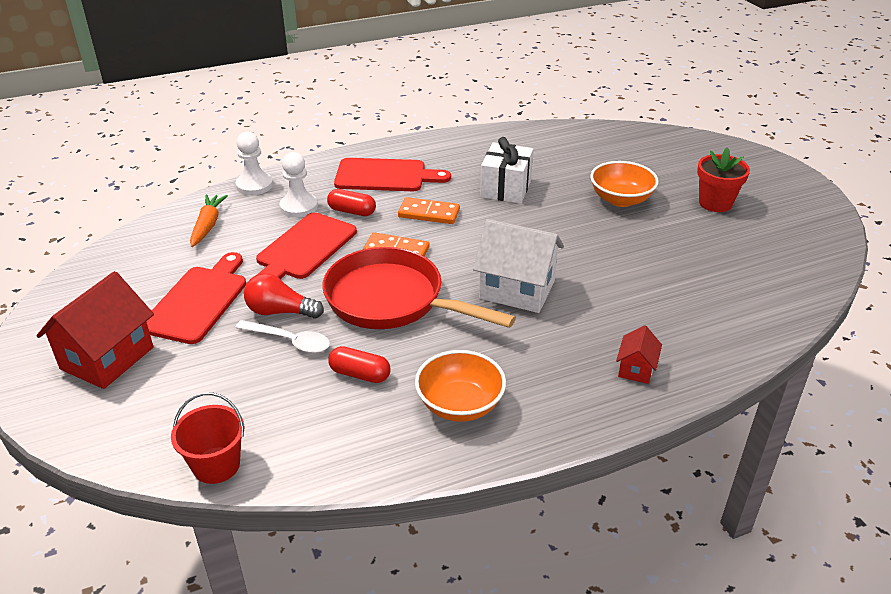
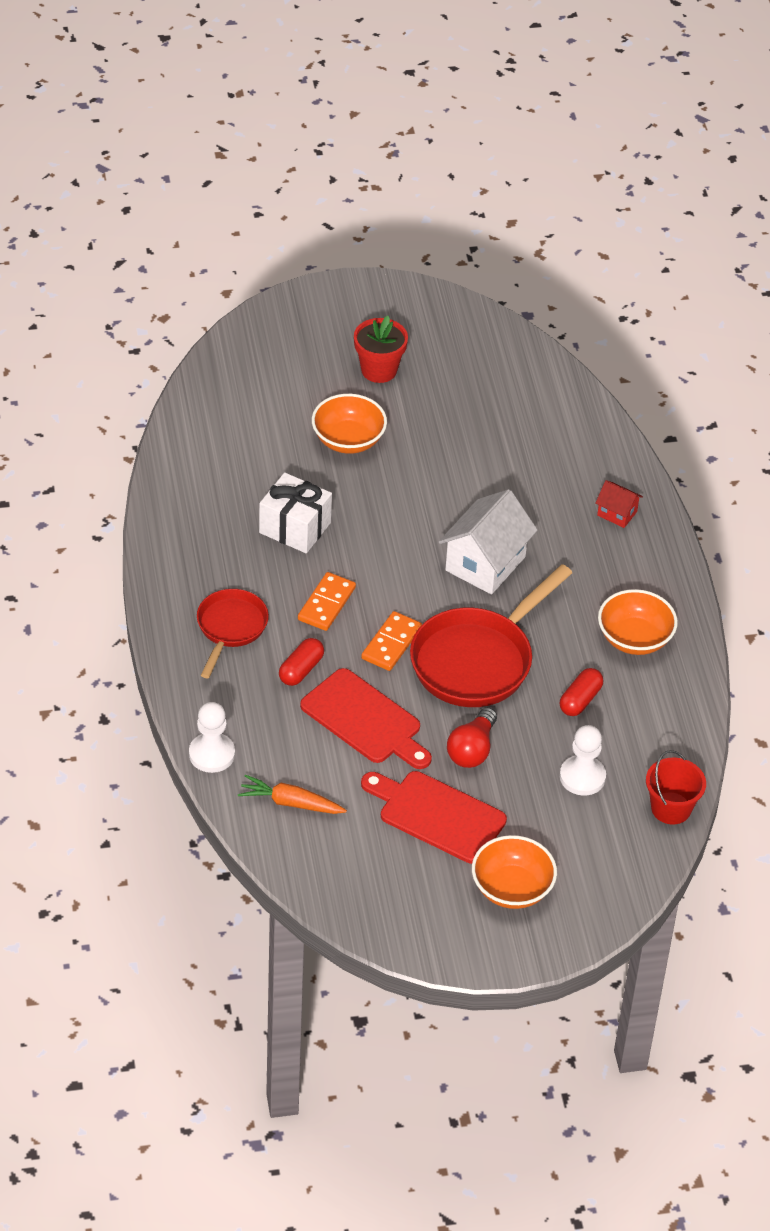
camera: 80 degrees left, 10 degrees up
(107, 358) = (512, 888): red house -> orange bowl
(290, 341) = (520, 746): white spoon -> none
(299, 207) = (276, 716): white pawn -> white pawn (582, 777)
(385, 176) = (230, 628): red cutting board -> red pan

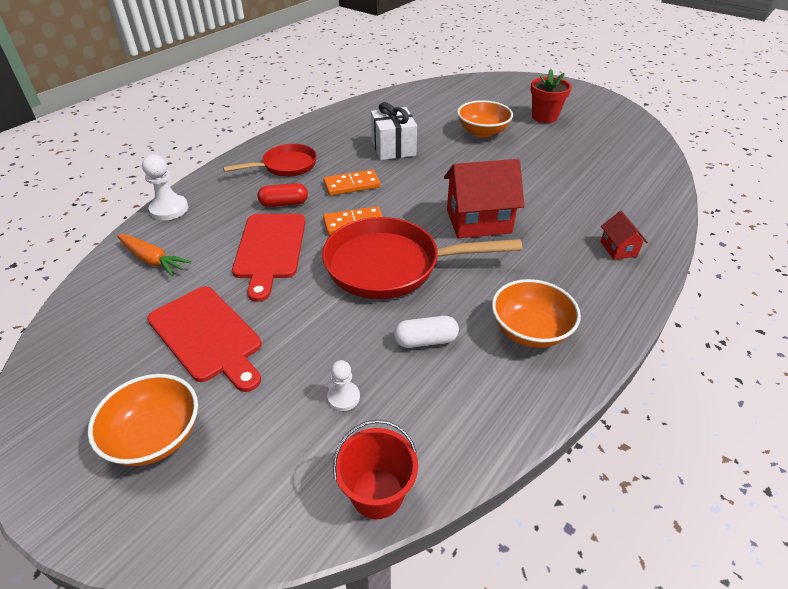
camera: 50 degrees right, 5 degrees down
(290, 803) = (152, 260): orange carrot -> orange carrot turned 150 degrees clockwise
(437, 815) = (207, 336): red cutting board -> red cutting board turned 150 degrees clockwise
(472, 749) = (300, 314): red light bulb -> none
(485, 564) = (478, 221): white house -> red house
(580, 700) = (425, 340): red capsule -> white capsule
(582, 777) = (343, 397): white pawn -> white pawn, size x0.62

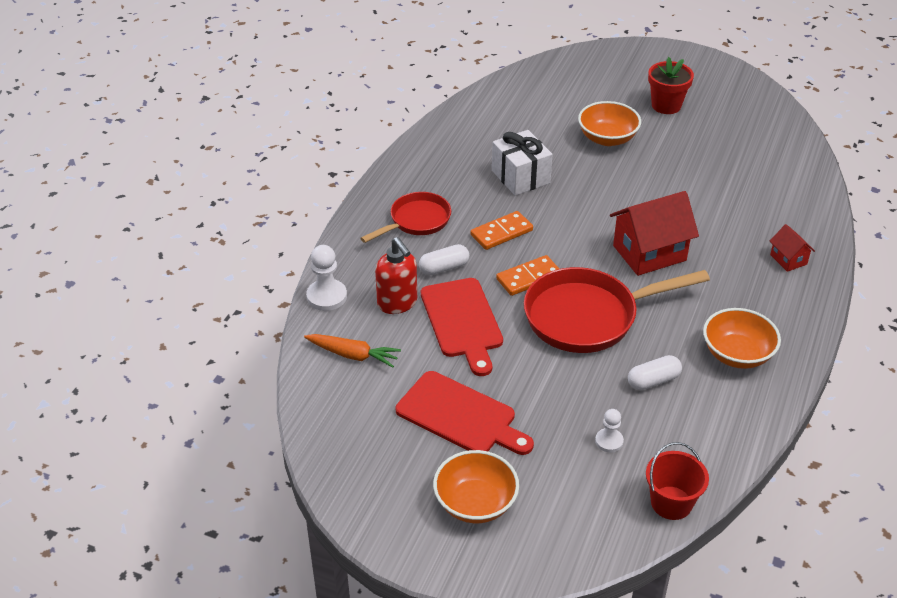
camera: 15 degrees left, 0 degrees up
(224, 224) = (397, 303): none -> red soap dispenser
(284, 203) = (444, 268): red capsule -> white capsule

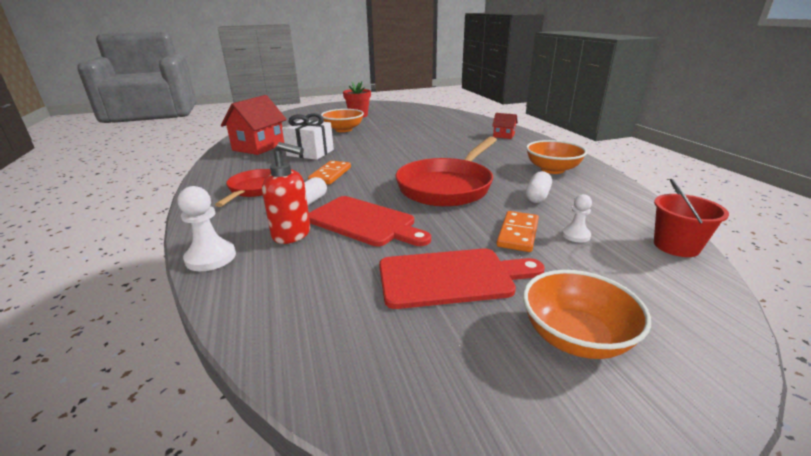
camera: 40 degrees left, 15 degrees down
(353, 355) = (287, 286): orange carrot -> none
(529, 278) = (380, 185): orange domino -> orange domino (518, 234)
(649, 253) = (435, 154): red house -> red house (259, 147)

